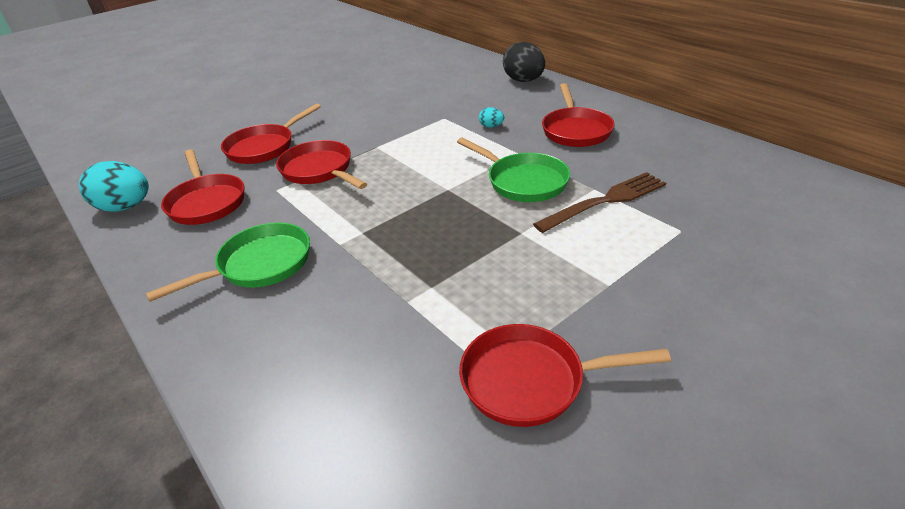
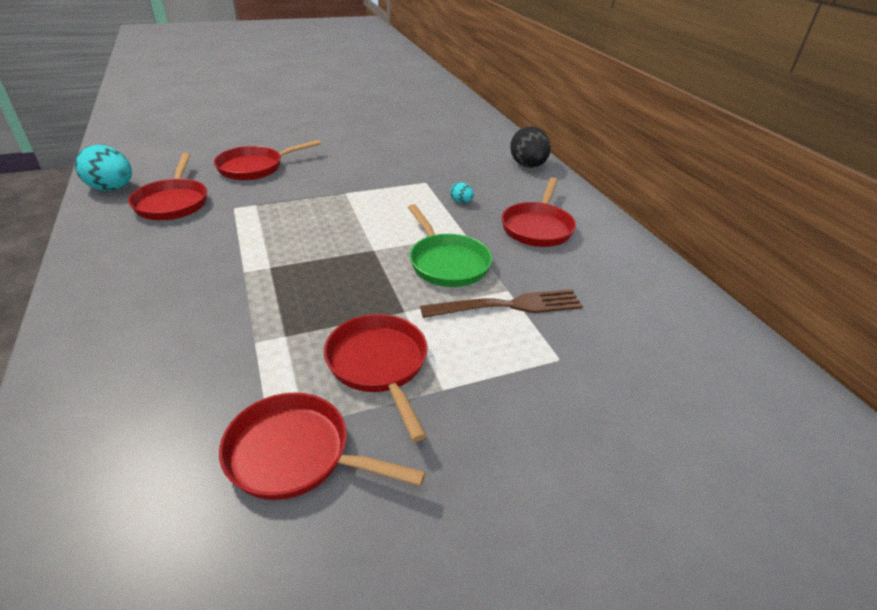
camera: 15 degrees right, 0 degrees up
(259, 265) = (168, 269): green pan -> none
(319, 170) = (281, 200): red pan -> red pan (379, 365)

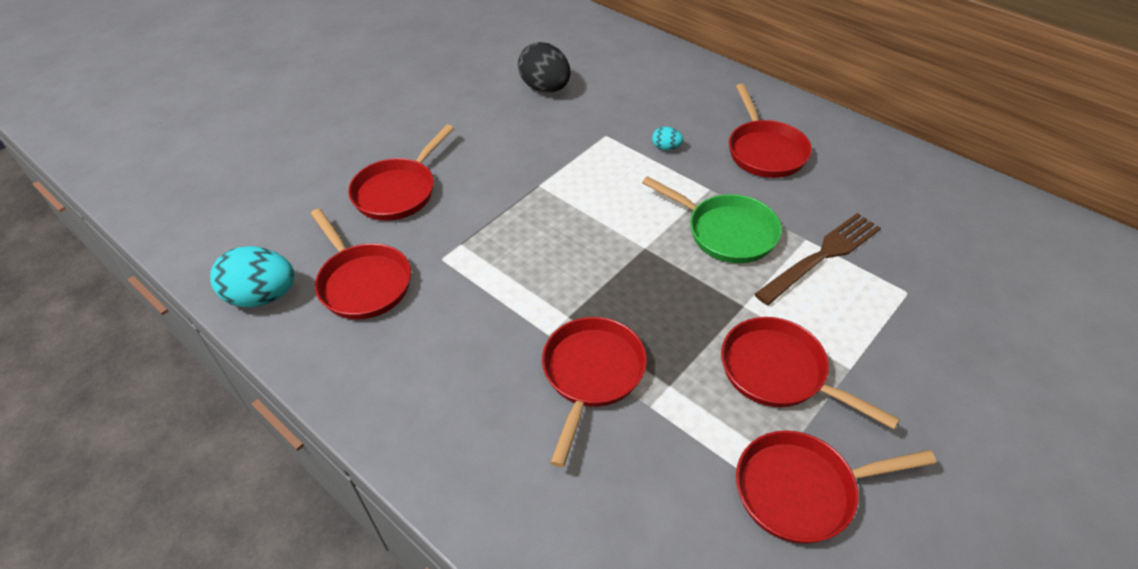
camera: 25 degrees left, 10 degrees up
(240, 305) = (591, 375): none -> red pan
(528, 166) = (684, 70): black egg -> black egg (545, 88)

